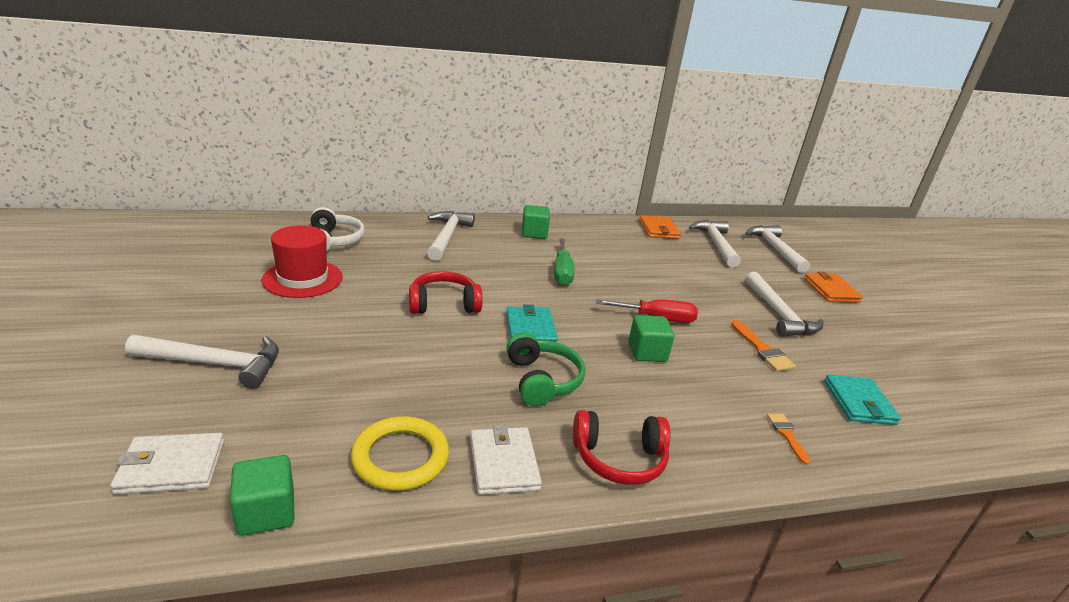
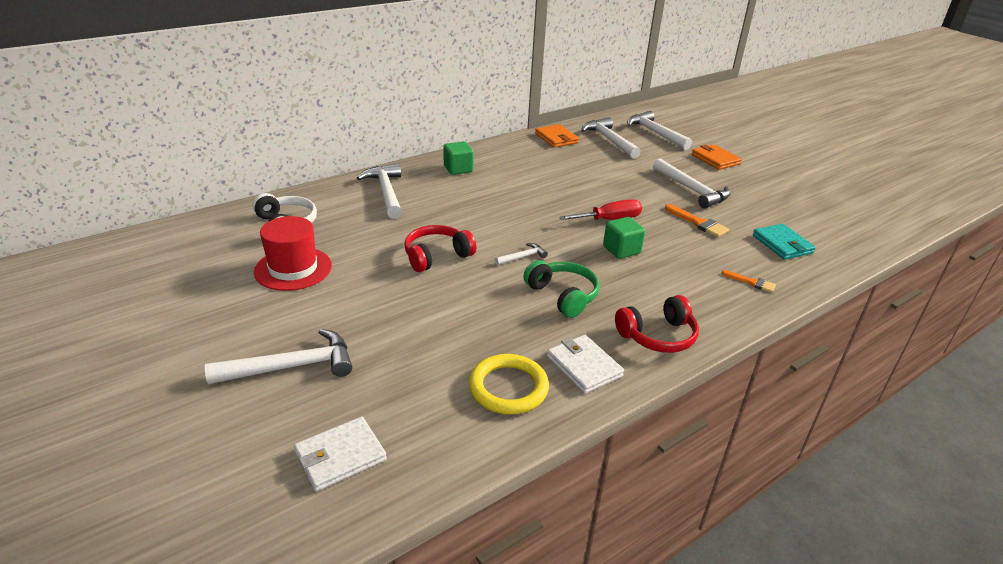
camera: 20 degrees left, 5 degrees up
(266, 512) = (446, 460): green cube -> none
(530, 329) = (522, 257): turquoise wallet -> white hammer
(562, 272) = (509, 199): green screwdriver -> none
(787, 435) = (752, 282): orange brush -> orange brush turned 150 degrees clockwise

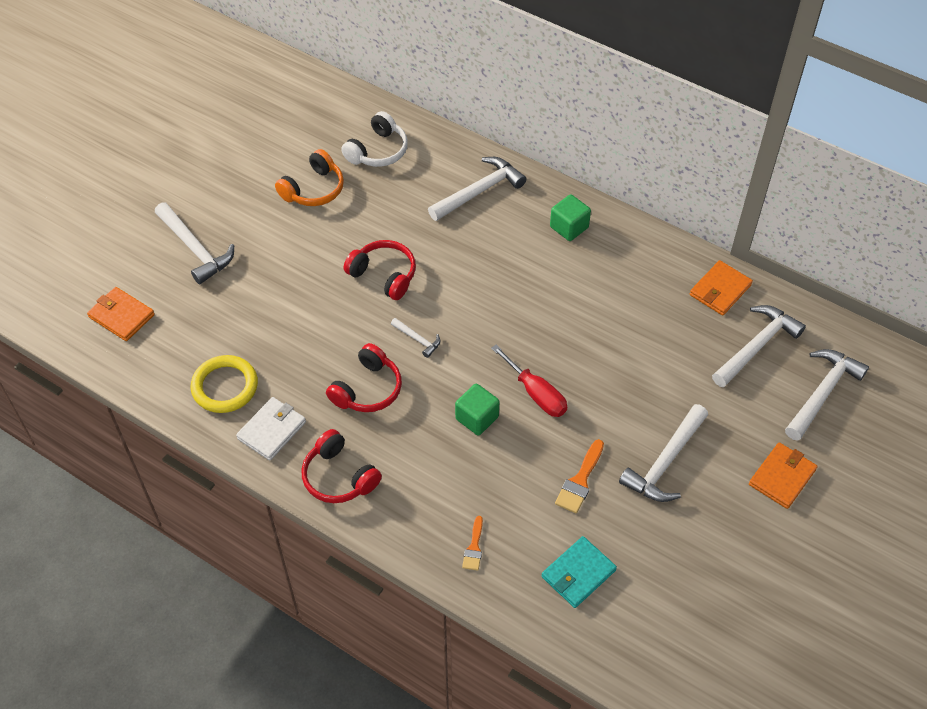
camera: 70 degrees right, 20 degrees up
(293, 269) = (314, 189): red hat -> orange headphones
(340, 456) = (121, 316): white wallet -> orange wallet
(563, 296) = (367, 389): green headphones -> red headphones

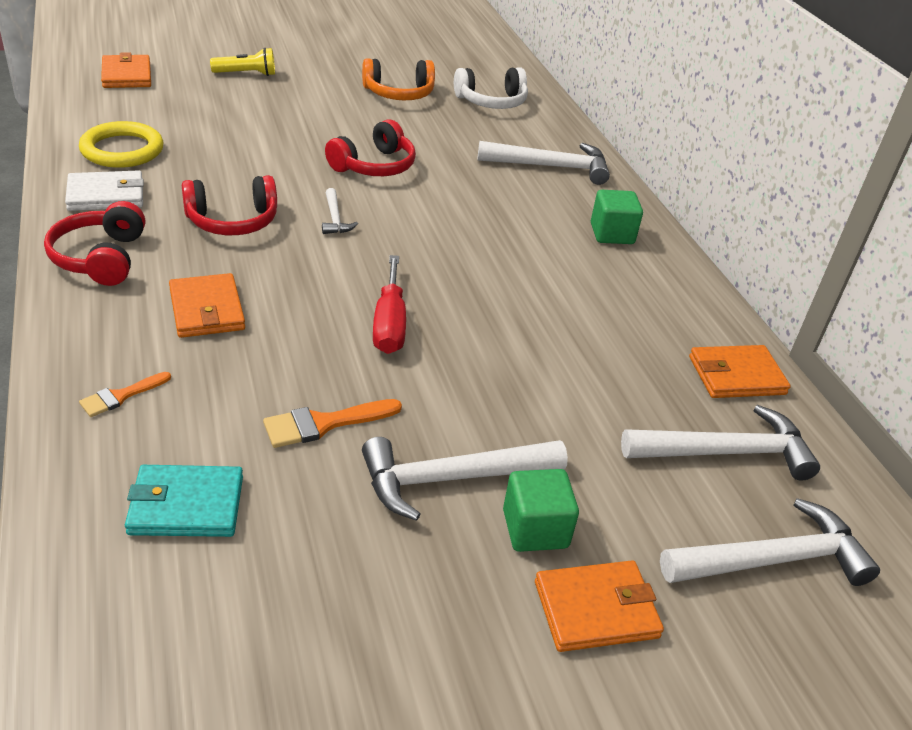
camera: 35 degrees right, 15 degrees down
(195, 249) = (247, 74): white hammer -> yellow flashlight
(384, 275) = (374, 166): red headphones -> red headphones turned 60 degrees clockwise
(440, 462) = (207, 310): none -> orange wallet
(477, 418) = (298, 302): green cube -> green cube (535, 529)

